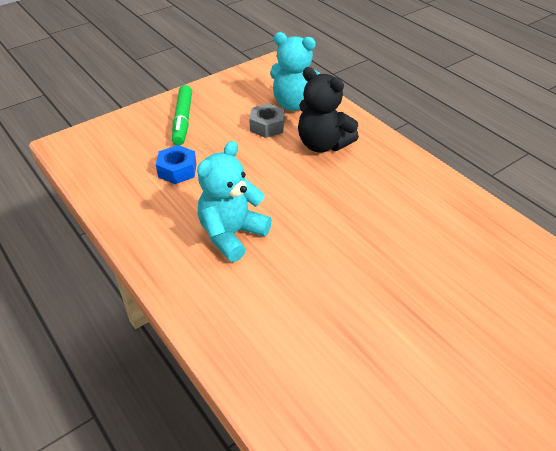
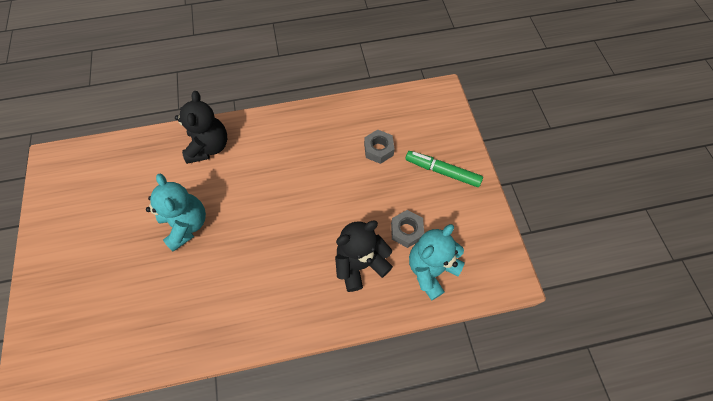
camera: 115 degrees right, 20 degrees up
(177, 170) = (378, 149): blue nut -> grey nut
(232, 234) = (296, 160): turquoise teddy bear -> turquoise teddy bear (186, 224)
(262, 342) = (209, 147): none -> black teddy bear

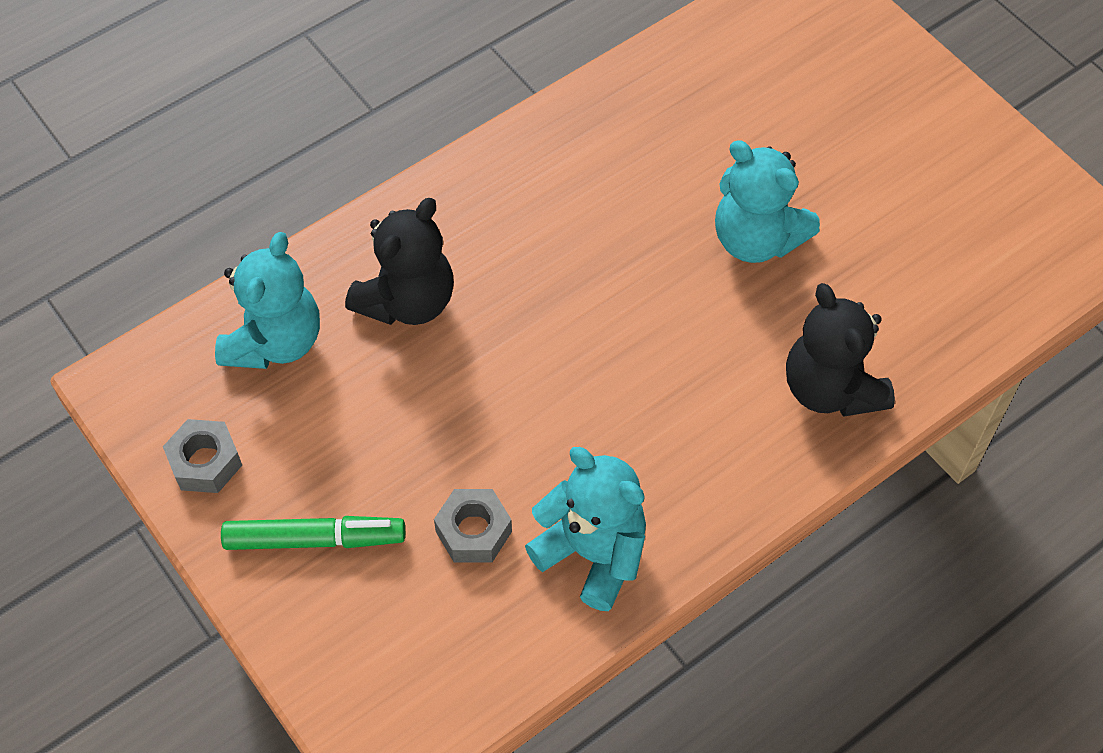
camera: 155 degrees right, 5 degrees down
(338, 125) = (592, 553): none -> turquoise teddy bear
(406, 231) = (345, 389): grey nut -> grey nut (205, 462)

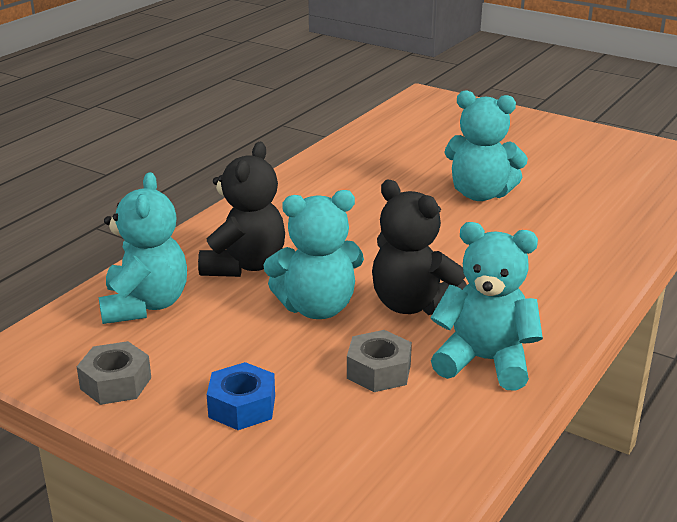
camera: 20 degrees left, 30 degrees down
(315, 539) = (242, 406): green marker -> blue nut
(455, 405) = (317, 308): none -> turquoise teddy bear
(831, 388) = (589, 246): black teddy bear -> black teddy bear (413, 304)

